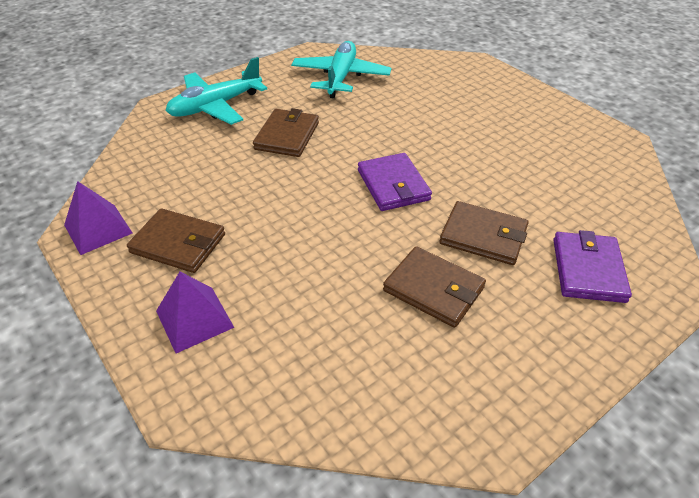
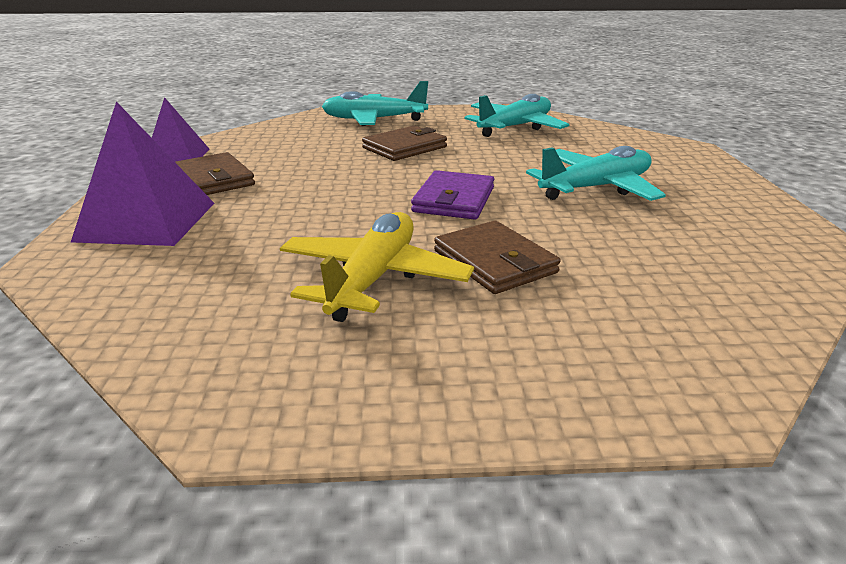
camera: 35 degrees right, 15 degrees down
(194, 319) = (147, 221): purple pyramid -> purple pyramid, size x1.57
(434, 289) = (373, 279): brown wallet -> yellow plane
(465, 133) = (596, 188): none -> turquoise plane
(588, 270) = (592, 334): purple wallet -> none

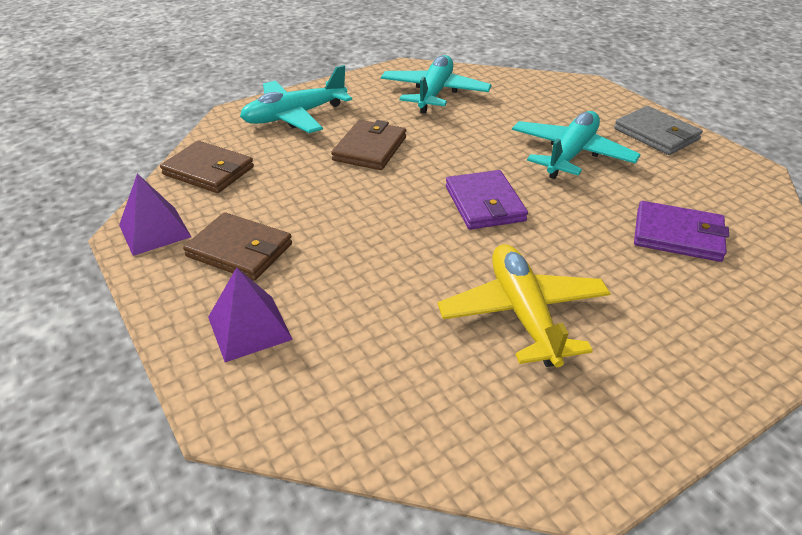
camera: 30 degrees left, 10 degrees up
(147, 221) = (249, 328): purple pyramid -> purple pyramid, size x0.64
(495, 262) = (585, 262): brown wallet -> brown wallet (209, 171)
(637, 271) = (678, 235): none -> purple wallet
(723, 194) = (656, 134): none -> grey wallet

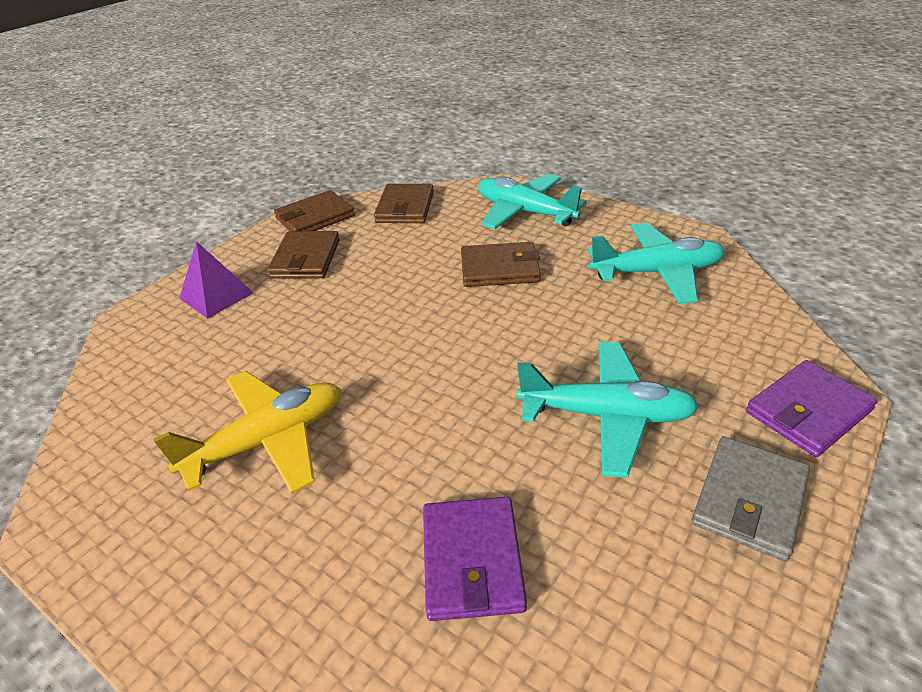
camera: 70 degrees right, 0 degrees up
(154, 231) = (315, 217): purple pyramid -> brown wallet
(485, 204) = (446, 369): purple wallet -> purple wallet (808, 411)

